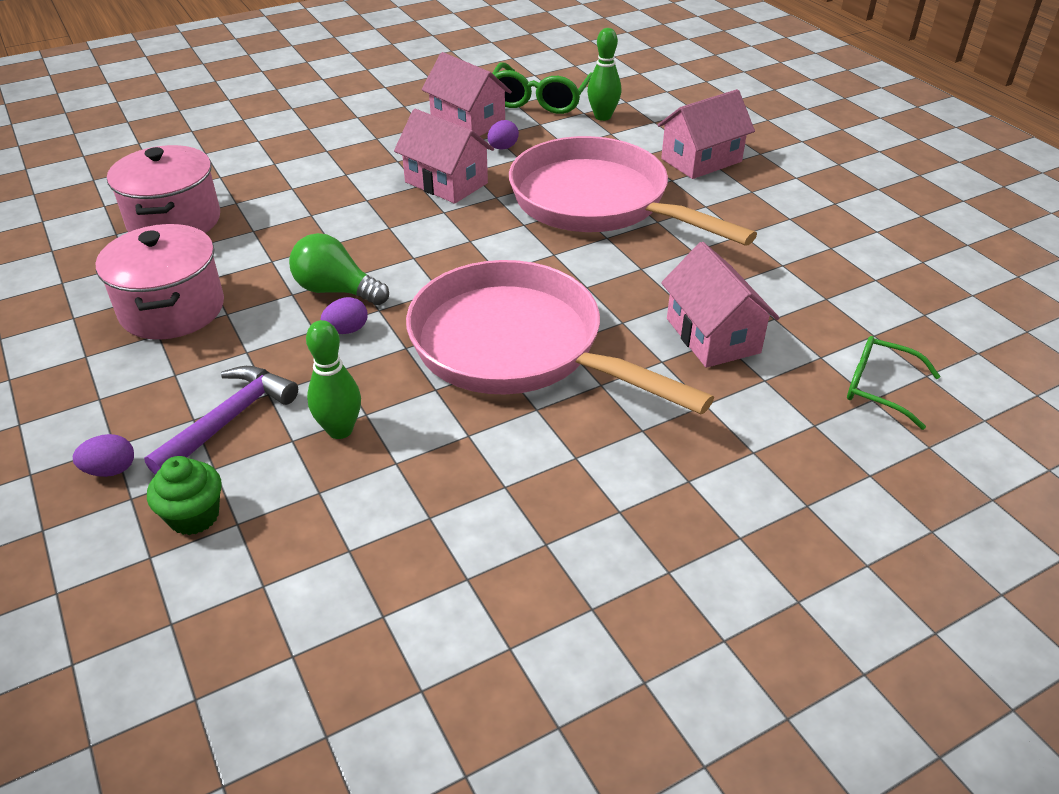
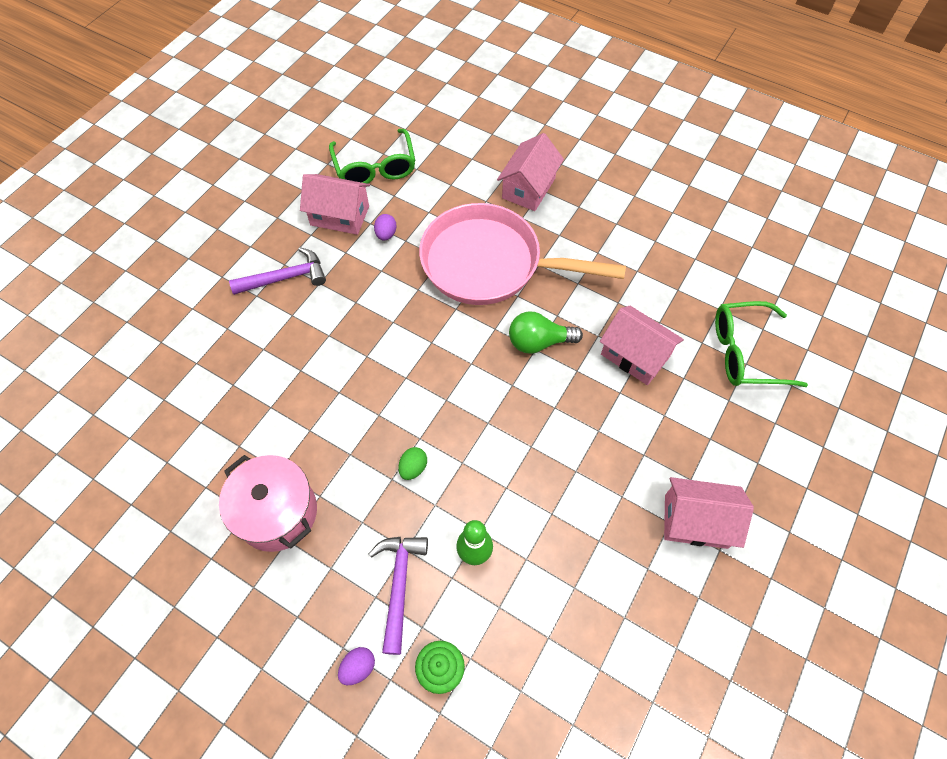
camera: 30 degrees left, 20 degrees up
(174, 221) = (202, 427): pink pot -> none
(336, 290) = (378, 435): green light bulb -> green light bulb (539, 342)
(346, 330) = (413, 468): purple egg -> green egg
(368, 147) = (286, 277): none -> purple hammer
(446, 183) = (373, 291): pink house -> pink house (695, 521)
(516, 347) = (529, 426): pink pan -> none
(602, 116) = (433, 168): green bowling pin -> none
(879, 388) = (745, 352): green glasses -> green glasses, size x1.56

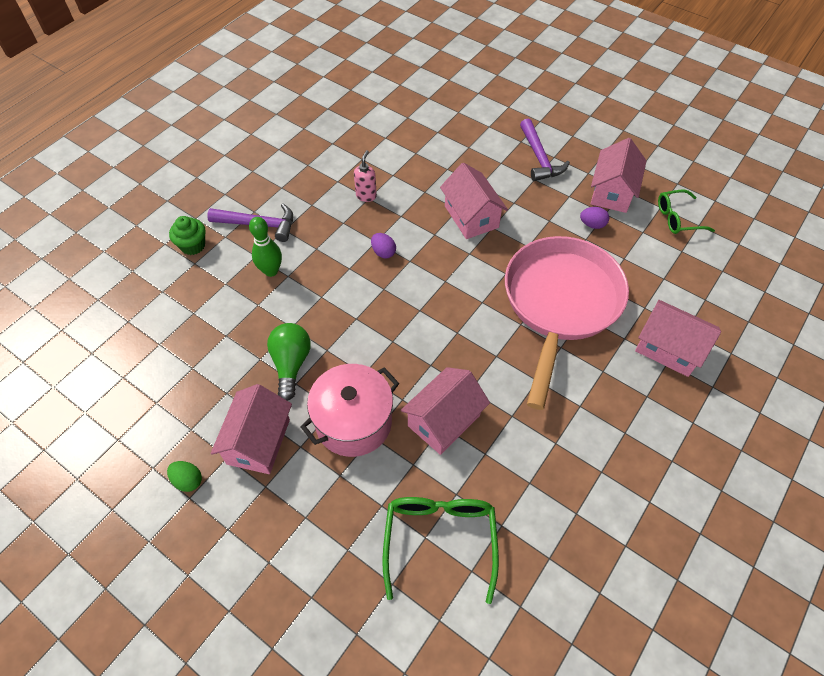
camera: 95 degrees right, 5 degrees down
(277, 512) = (329, 159): pink pot -> pink pot (353, 422)
(346, 457) = (366, 196): none -> pink soap dispenser
(358, 667) = (209, 201): purple egg -> purple egg (383, 252)
(375, 168) = (677, 218): green glasses -> green glasses, size x0.64
(378, 342) = (471, 217): none -> pink house
(413, 468) = (350, 236): green egg -> green egg (188, 480)
(539, 342) = (465, 336): green light bulb -> green light bulb (291, 364)

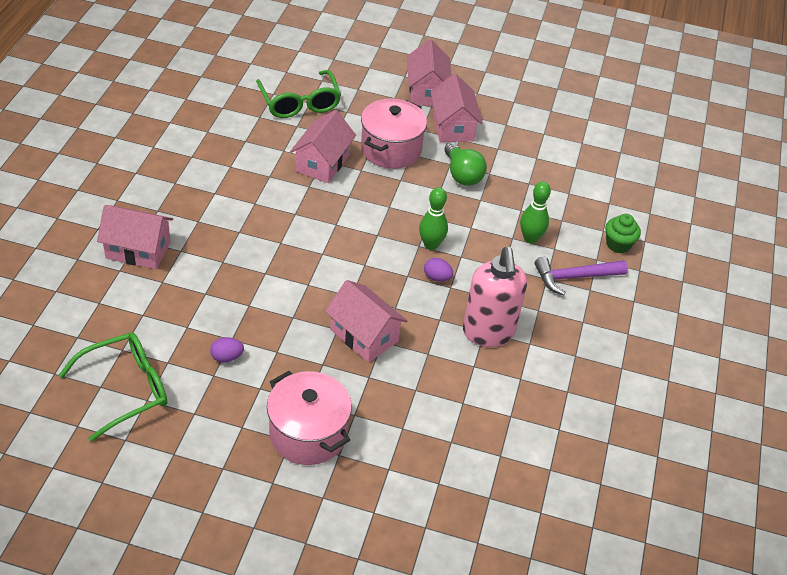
camera: 155 degrees right, 10 degrees down
(188, 480) = (485, 100): green egg -> none
(366, 196) = (488, 333): pink soap dispenser -> pink soap dispenser, size x2.16
(371, 286) = (431, 245): none -> green bowling pin
(539, 158) = (308, 433): purple hammer -> pink pot
(560, 303) = (247, 267): pink pan -> none
(612, 192) = (208, 406): pink house -> pink house (427, 91)
(677, 218) = (126, 389): green glasses -> green glasses, size x1.56

